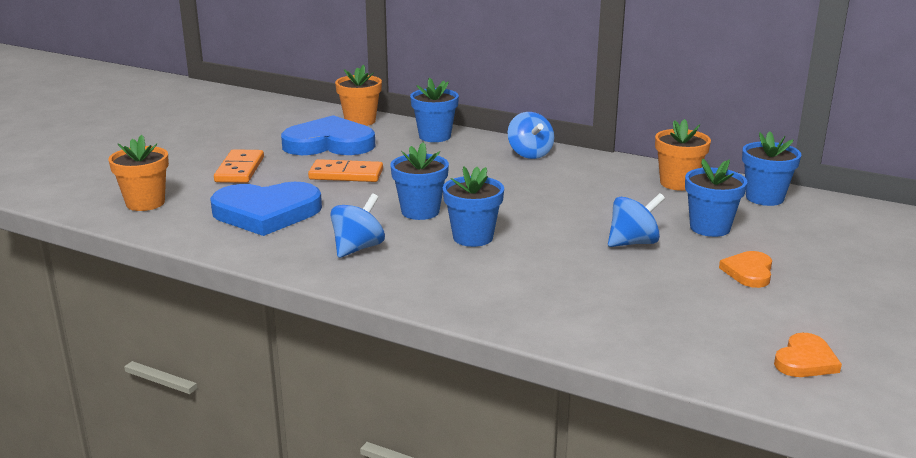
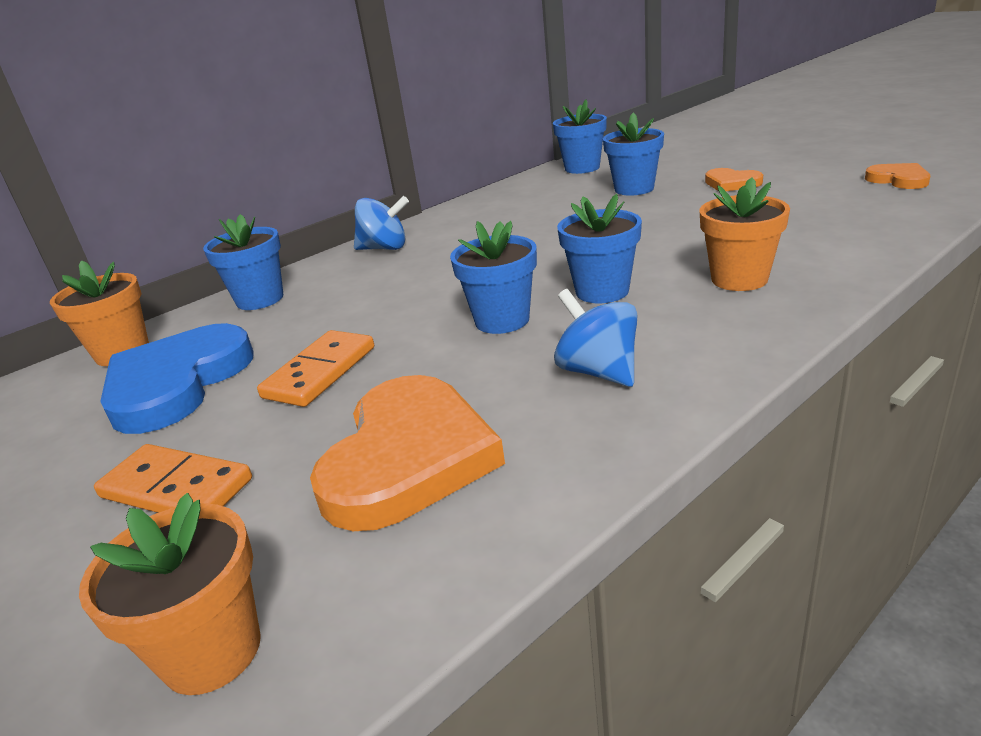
camera: 65 degrees left, 5 degrees up
(266, 213) = (408, 458): blue heart -> orange heart
(633, 243) = (653, 217): blue spinning top -> none
(678, 183) = (526, 192): orange flower pot -> orange flower pot (739, 279)

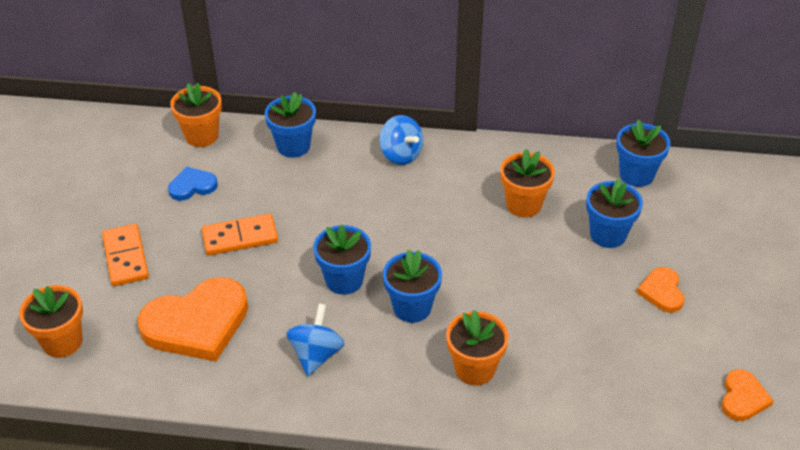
camera: 45 degrees right, 15 degrees up
(177, 383) = (192, 186): blue heart -> blue heart, size x0.50
(545, 211) = (523, 205): none -> orange flower pot

